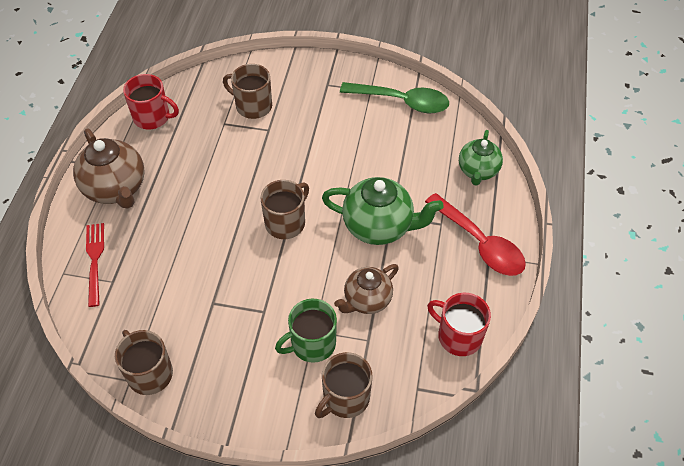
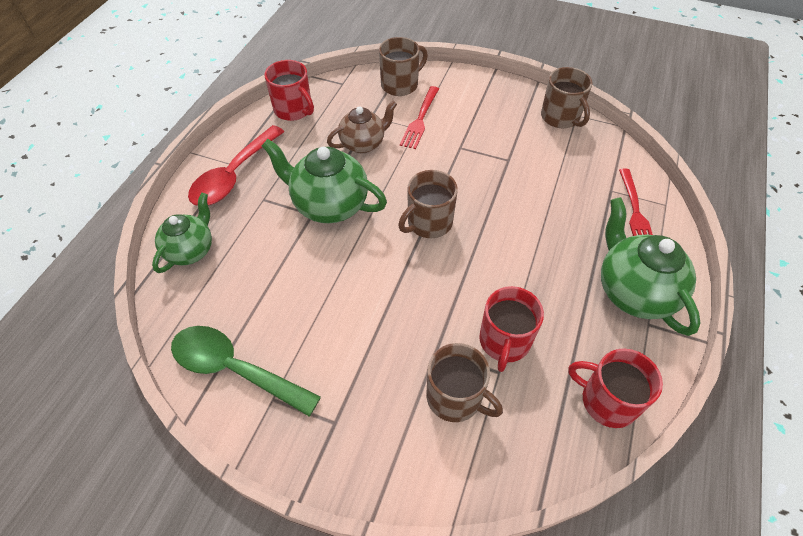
camera: 170 degrees left, 0 degrees up
(116, 189) = (634, 292): brown teapot -> green teapot
(220, 141) = (504, 341): none -> red mug
(312, 344) = (420, 119): green mug -> red fork
(480, 243) = (234, 175): red spoon -> red spoon turned 120 degrees counterclockwise

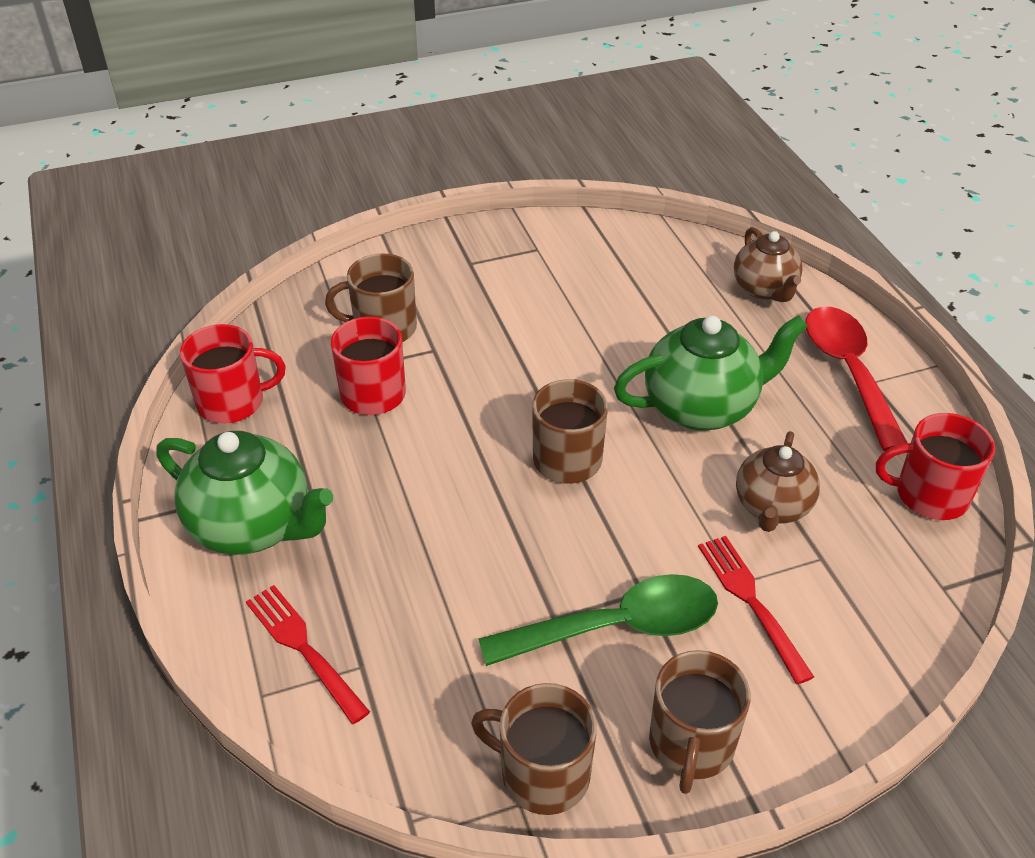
camera: 140 degrees right, 10 degrees down
(191, 250) = (764, 290): green teapot -> brown teapot
(235, 369) = (592, 247): green spoon -> green spoon (617, 627)
(400, 85) = (863, 651): brown mug -> brown mug (691, 745)

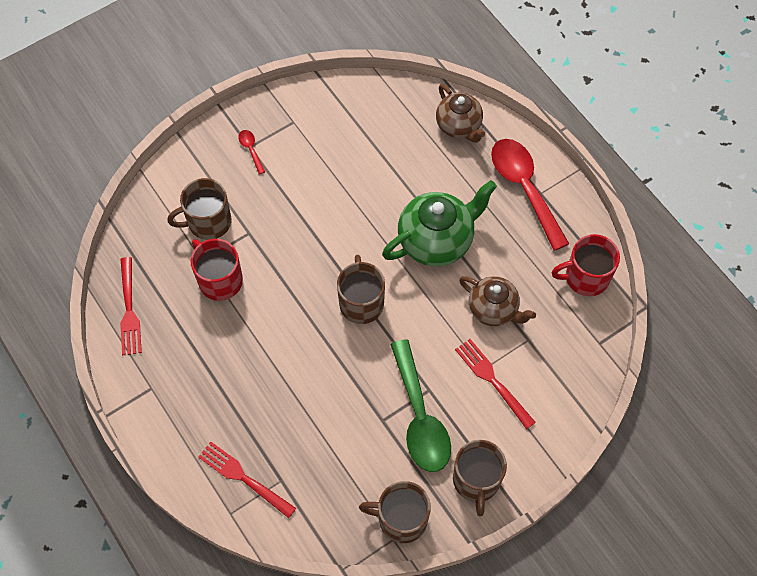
camera: 15 degrees left, 20 degrees up
(233, 402) = (129, 310): red mug -> red fork
(253, 526) = (181, 403): green teapot -> none
(470, 266) = (251, 150): none -> red spoon
(617, 627) = (420, 417): green spoon -> green spoon turned 105 degrees clockwise
(772, 507) = (493, 309): brown teapot -> brown teapot turned 60 degrees counterclockwise

